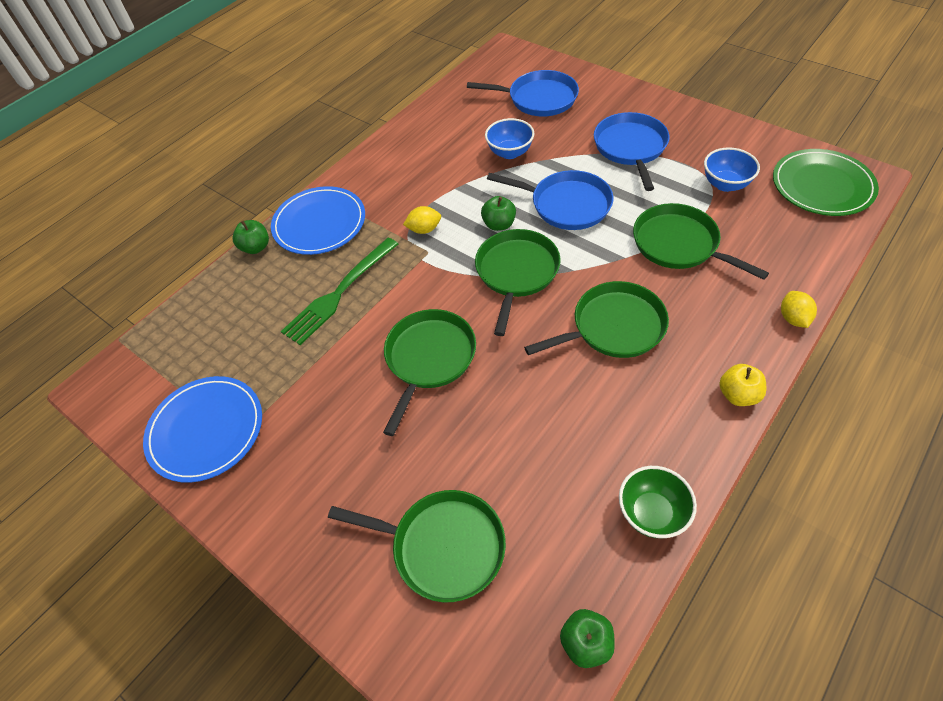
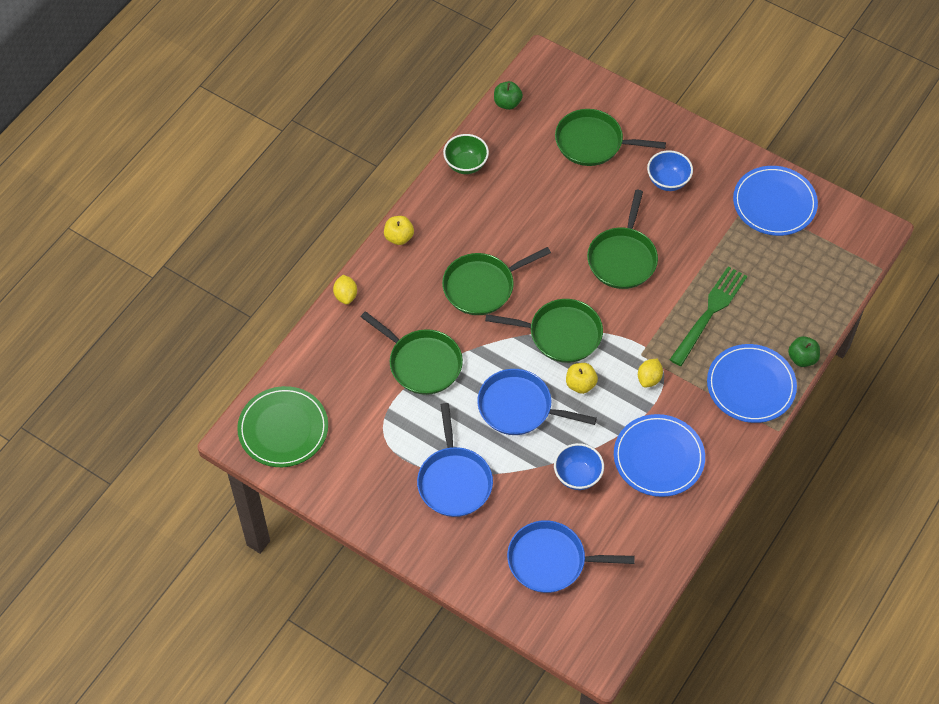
camera: 170 degrees right, 5 degrees up
(424, 229) = (649, 378): yellow lemon -> yellow lemon turned 45 degrees counterclockwise
(429, 166) = (658, 457): none -> blue plate
(499, 224) = (580, 384): green apple -> yellow apple
(516, 272) = (561, 334): green pan -> green pan turned 90 degrees counterclockwise
(725, 184) = (370, 431): blue bowl -> blue bowl (668, 181)

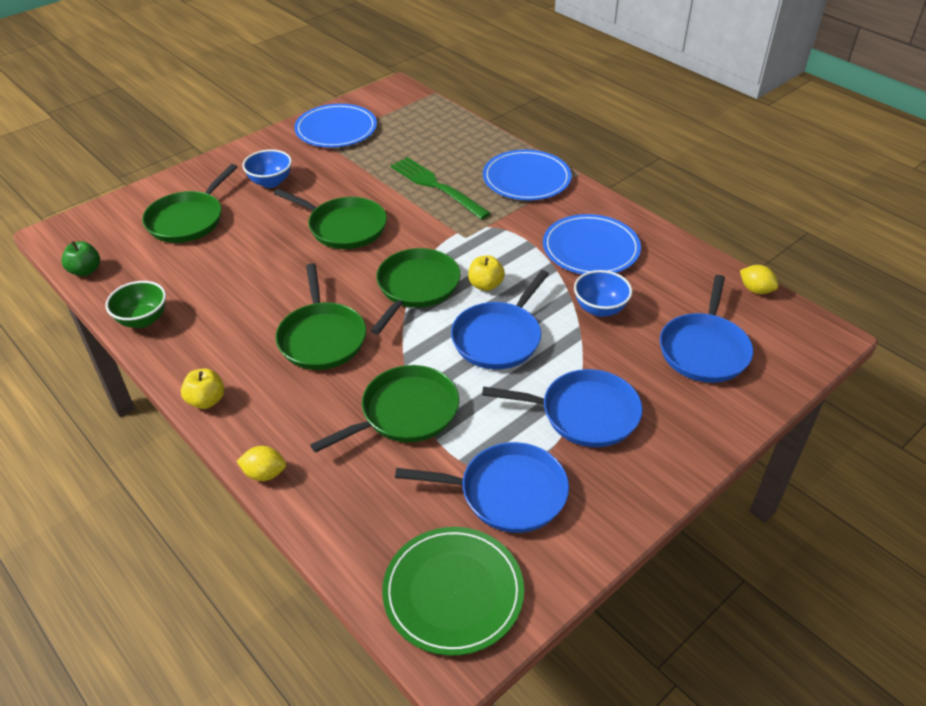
camera: 75 degrees left, 15 degrees down
(367, 444) = (507, 492): none -> blue pan
(649, 378) = (496, 237): yellow lemon -> yellow lemon (755, 290)
(802, 358) = (508, 146): green apple -> none

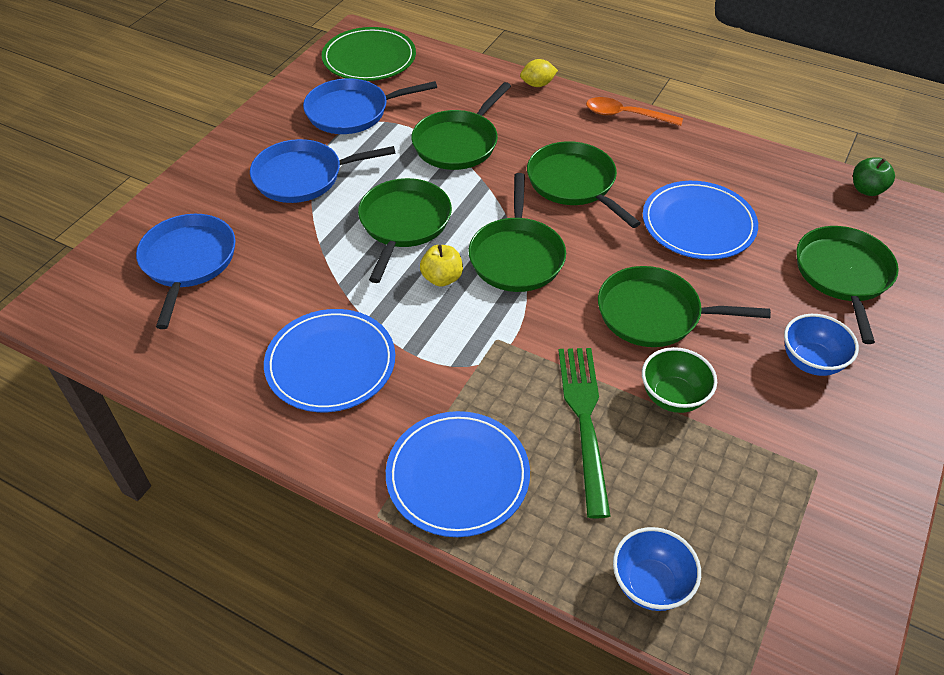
camera: 160 degrees right, 5 degrees up
(143, 320) = (751, 160): green bowl -> green bowl (673, 397)
(206, 400) = (626, 115): yellow apple -> orange spoon
(336, 129) = (826, 509): blue plate -> blue plate (698, 224)
(435, 186) = (584, 419): green fork -> green fork turned 120 degrees counterclockwise
(499, 338) = (404, 223): blue pan -> green pan
(600, 309) = (305, 281): blue bowl -> blue bowl (650, 584)
(755, 290) = (117, 353): yellow lemon -> none

